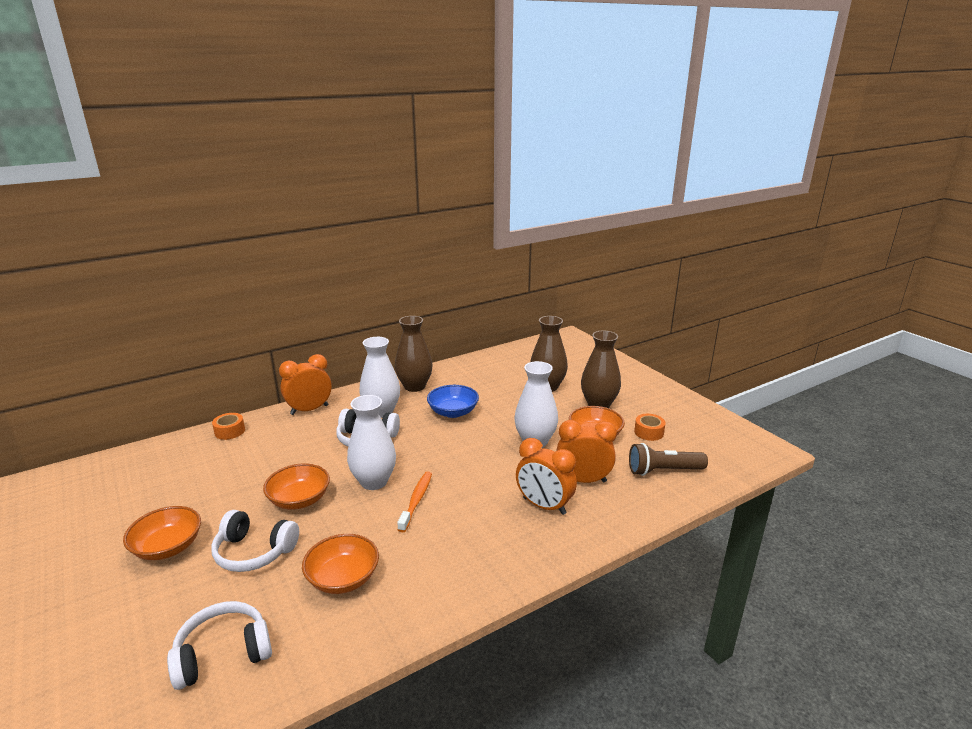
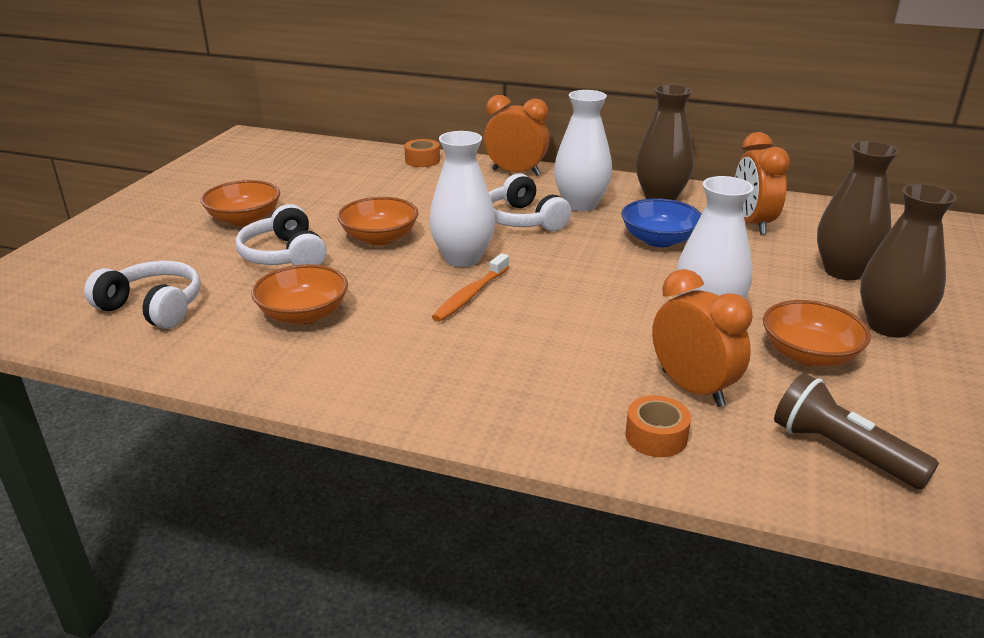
camera: 50 degrees right, 5 degrees up
(416, 500) = (470, 295): orange toothbrush -> orange toothbrush turned 150 degrees clockwise
(544, 506) = (590, 381): orange clock -> orange clock (752, 223)
(649, 432) = (913, 398): orange tape -> orange tape (656, 436)

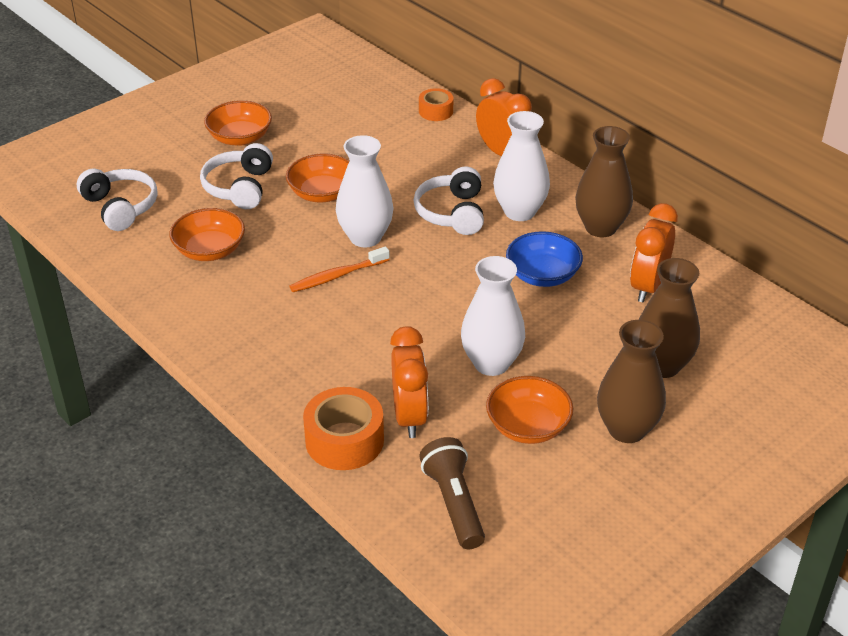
camera: 30 degrees right, 10 degrees up
(656, 436) = (344, 440): orange tape -> orange tape, size x1.70

